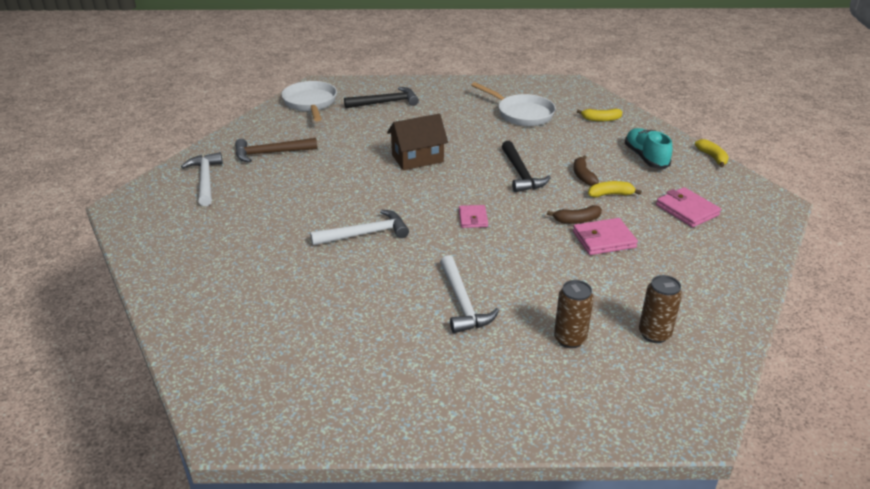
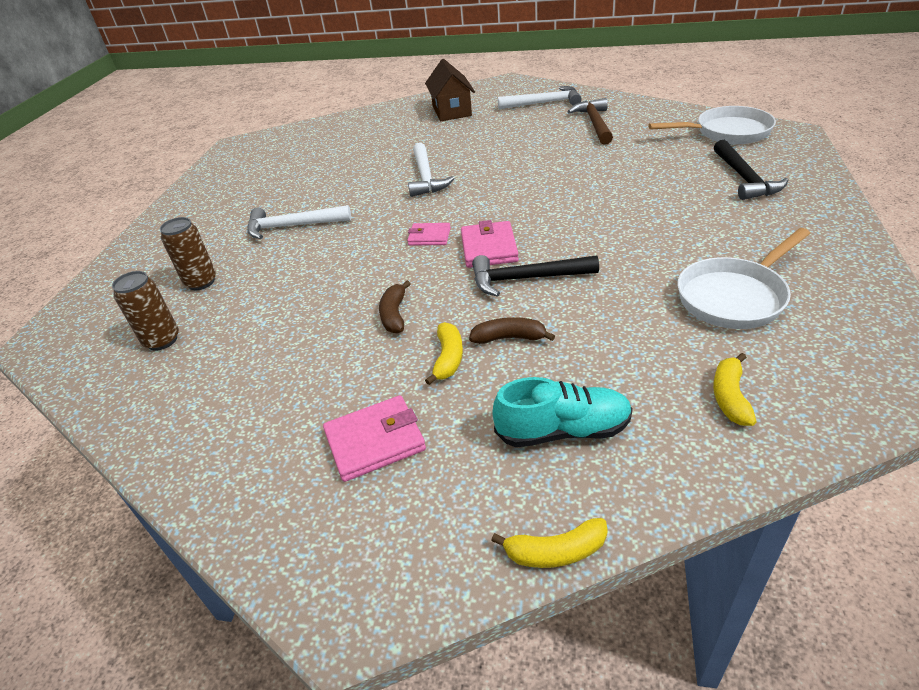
camera: 105 degrees right, 5 degrees up
(417, 158) = (577, 202): brown house -> brown house (452, 111)
(603, 239) = (342, 332): pink wallet -> pink wallet (489, 248)

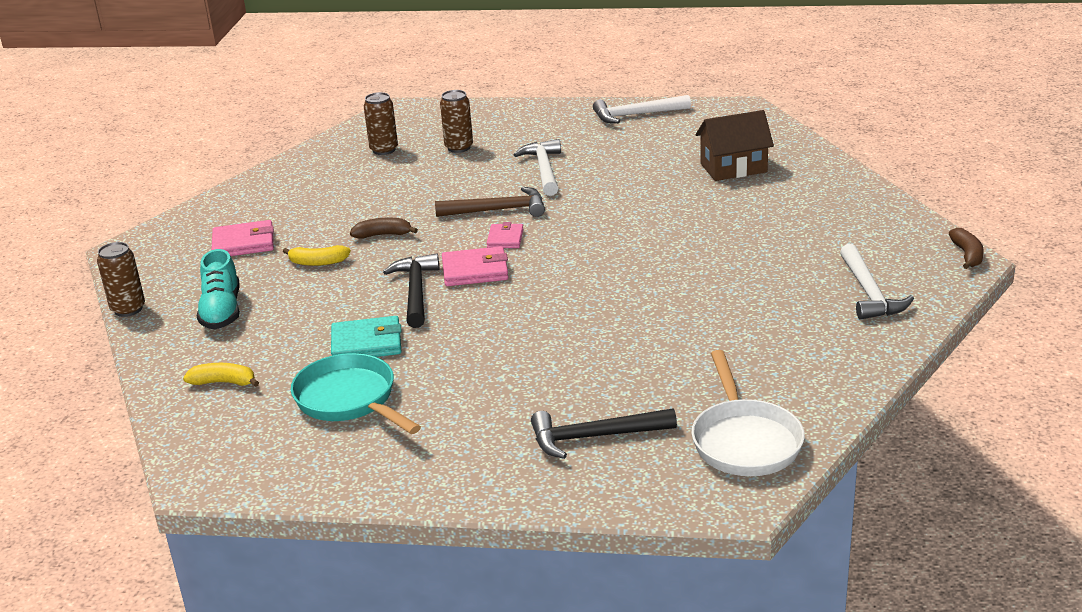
camera: 85 degrees right, 10 degrees down
(375, 441) = (243, 243): pink wallet -> pink wallet turned 75 degrees counterclockwise
(425, 177) = (637, 225): white hammer -> white hammer (636, 115)
(452, 111) = (840, 225): brown house -> brown house (733, 168)
(509, 338) = (333, 287): brown banana -> brown banana (967, 255)
(555, 551) = (128, 309): yellow banana -> brown can
(595, 123) = (787, 333): brown hammer -> brown hammer (498, 210)
(629, 299) = (366, 343): none -> turquoise wallet
(735, 297) = (350, 400): white pan -> turquoise pan

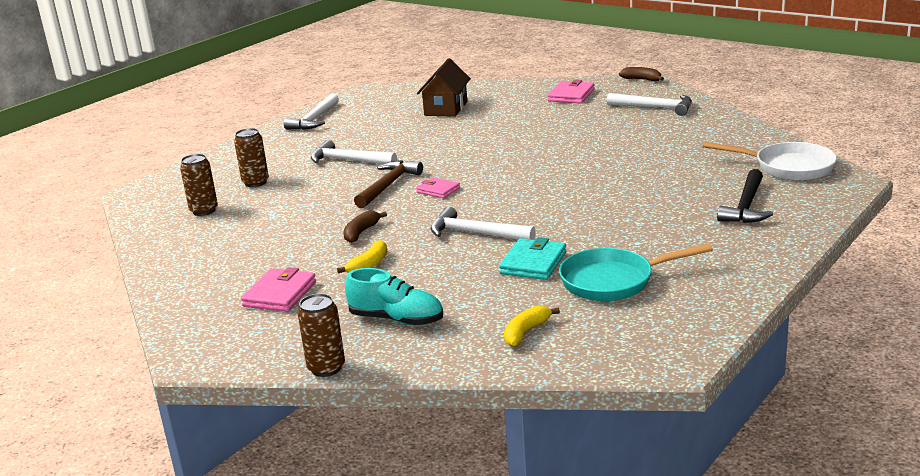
camera: 60 degrees left, 5 degrees down
(416, 291) = (475, 233): black hammer -> white hammer
(475, 271) = (472, 208): pink wallet -> pink wallet (571, 95)

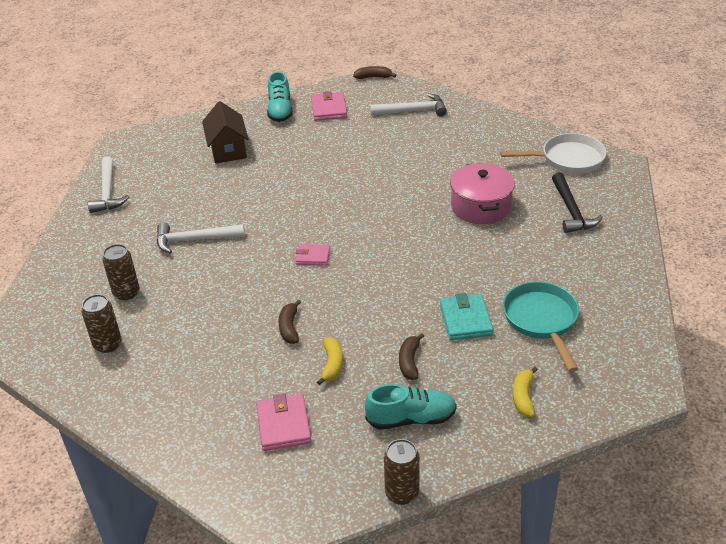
camera: 30 degrees left, 15 degrees up
(388, 185) = (262, 262): brown hammer -> none
(442, 280) = (409, 361): none -> brown banana
(475, 233) = (390, 299): white hammer -> none
(523, 90) = (280, 110): none -> turquoise shoe
(613, 281) = (542, 320): turquoise pan -> turquoise pan turned 120 degrees clockwise
(646, 186) = (480, 206): none -> pink pot

